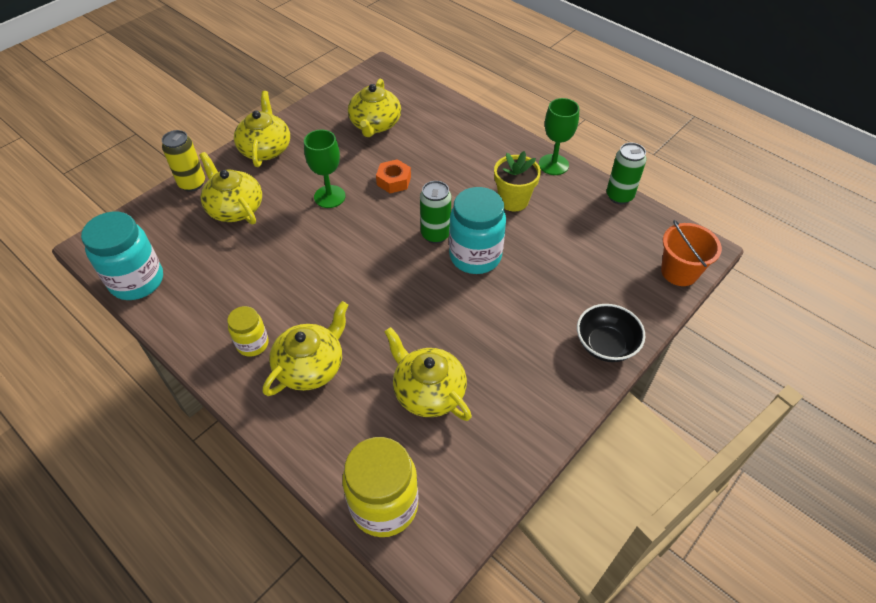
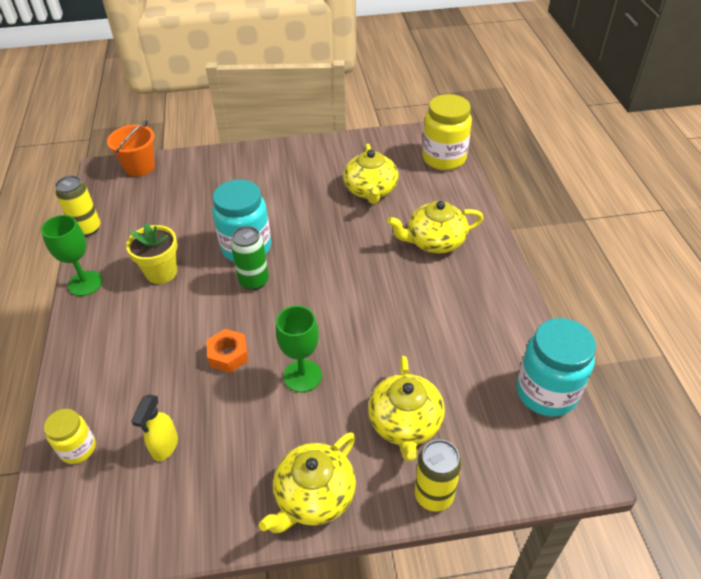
camera: 140 degrees left, 5 degrees down
(252, 344) = (467, 278): yellow jar -> yellow jar (78, 448)
(375, 124) = (165, 446): yellow teapot -> yellow spray bottle
(605, 345) = (241, 158): black bowl -> none
(619, 196) = (87, 229): green can -> yellow can

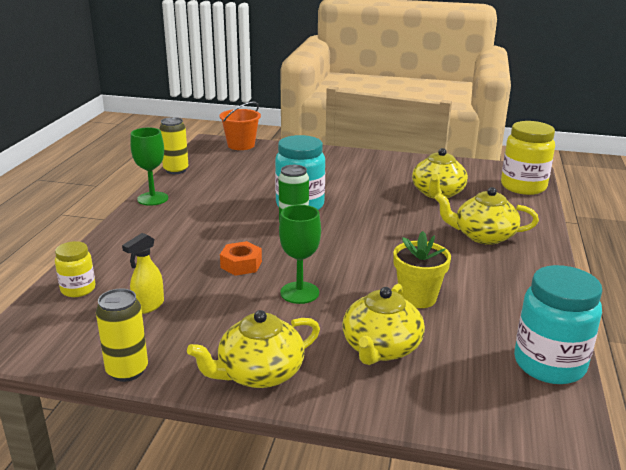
camera: 20 degrees right, 20 degrees down
(161, 272) = (217, 205): yellow flower pot -> yellow flower pot (417, 298)
(433, 495) = (380, 406): yellow can -> yellow can (127, 371)

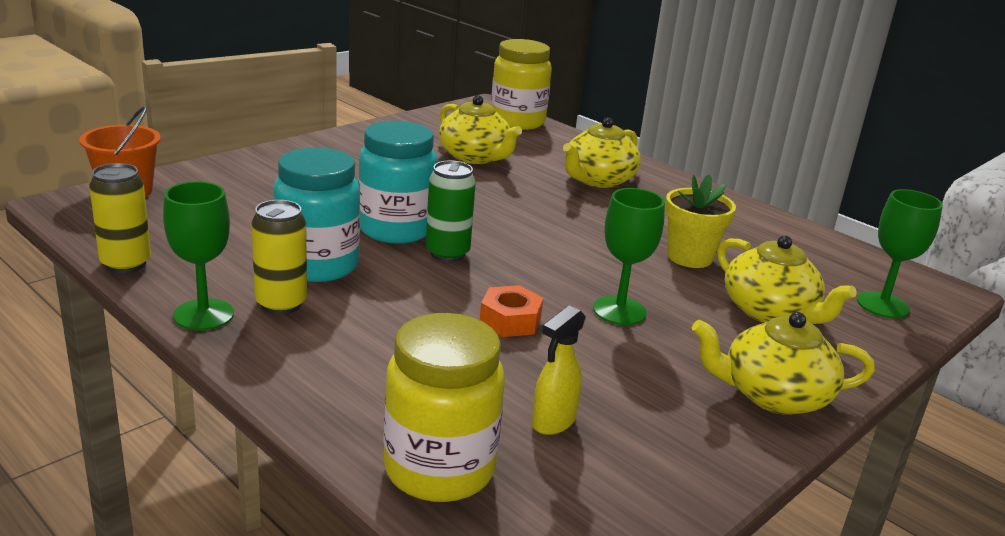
camera: 60 degrees left, 0 degrees up
(78, 289) = (439, 469): yellow jar -> yellow jar, size x1.78
(127, 371) = (707, 487): yellow can -> yellow can (281, 304)
(148, 306) = (553, 422): yellow spray bottle -> yellow spray bottle turned 60 degrees clockwise
(259, 373) = (773, 395): yellow teapot -> yellow teapot turned 90 degrees clockwise
(475, 400) = (882, 305): none -> green goblet
(549, 364) = (846, 253): turquoise jar -> turquoise jar (317, 265)

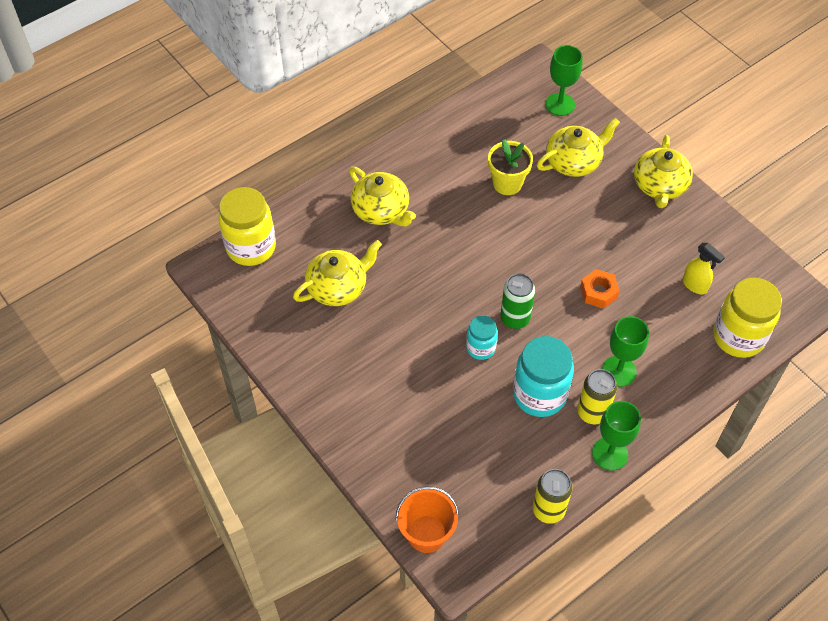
camera: 80 degrees left, 30 degrees up
(395, 229) = (480, 348): turquoise jar -> turquoise jar, size x0.56
(619, 311) = (581, 235): green goblet -> green goblet (619, 371)

